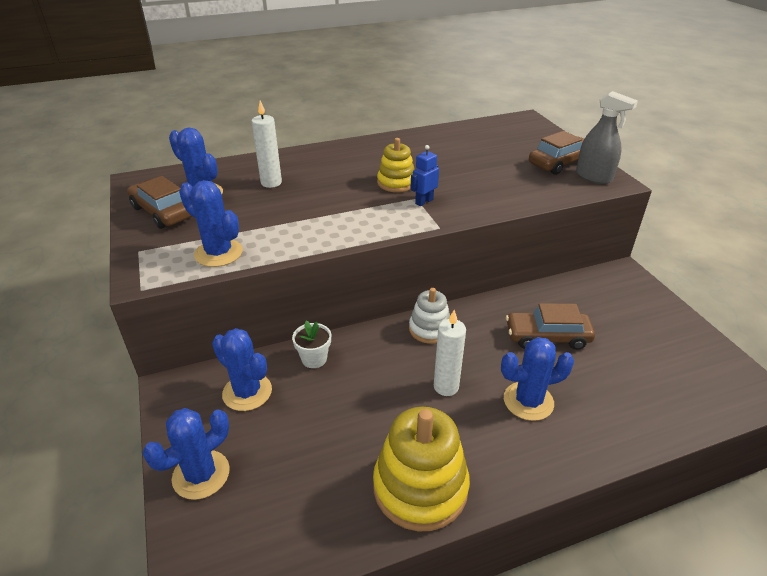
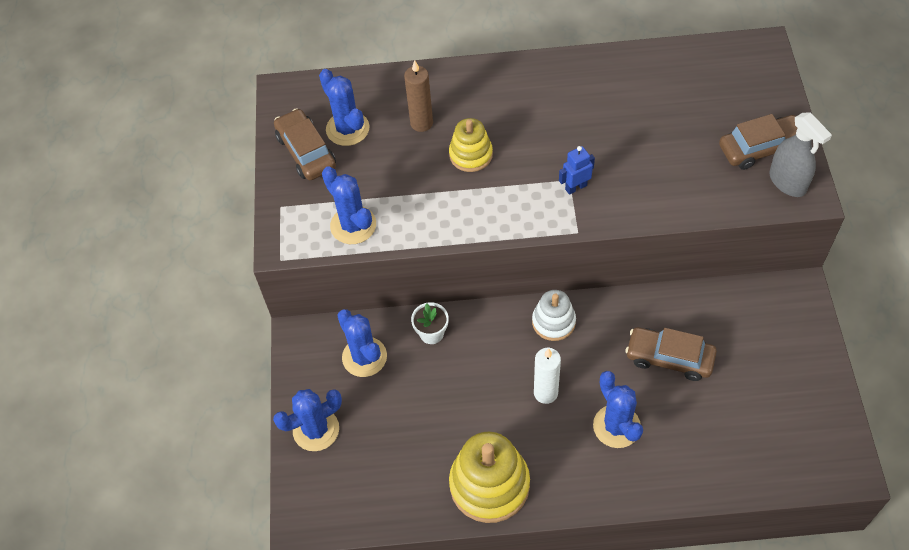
camera: 20 degrees right, 20 degrees up
(271, 183) = (421, 123): white candle -> brown candle
(396, 183) = (556, 149): yellow stacking toy -> yellow stacking toy (471, 154)
(528, 401) = (616, 426): blue cactus -> blue cactus turned 60 degrees clockwise

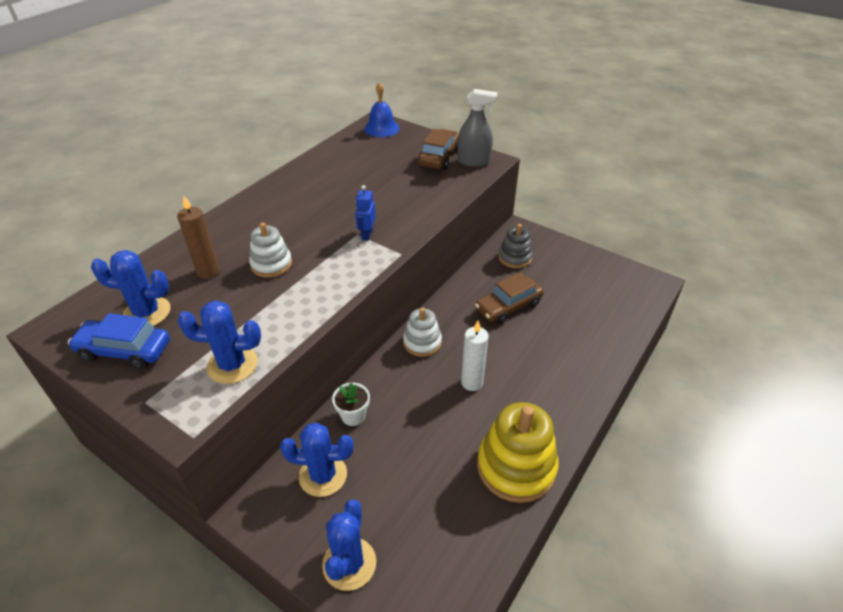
camera: 55 degrees left, 15 degrees down
(306, 152) = (125, 350): brown car -> blue car
(471, 154) = (271, 264): yellow stacking toy -> white stacking toy
(616, 426) = (533, 363): blue cactus -> none
(748, 316) = (515, 258): none -> grey stacking toy
(755, 61) = (381, 128): none -> blue bell

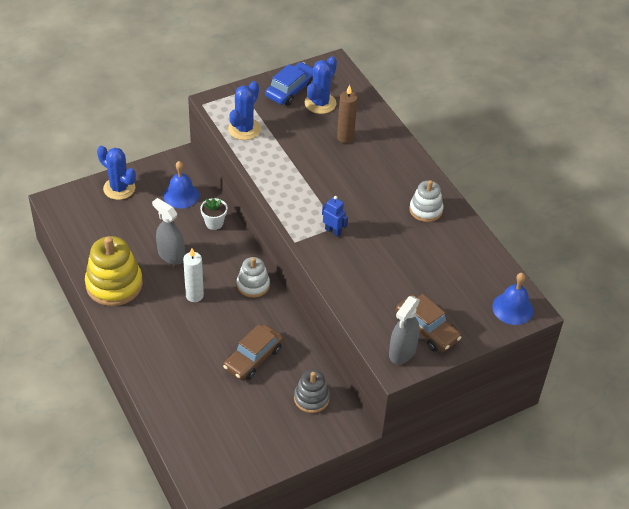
camera: 115 degrees right, 5 degrees up
(271, 264) = (332, 169): white stacking toy -> white stacking toy (426, 210)
(323, 475) = (181, 195): blue cactus -> blue bell
(431, 433) = (171, 255): none -> grey spray bottle
(508, 306) = (253, 358): brown car -> brown car turned 135 degrees counterclockwise

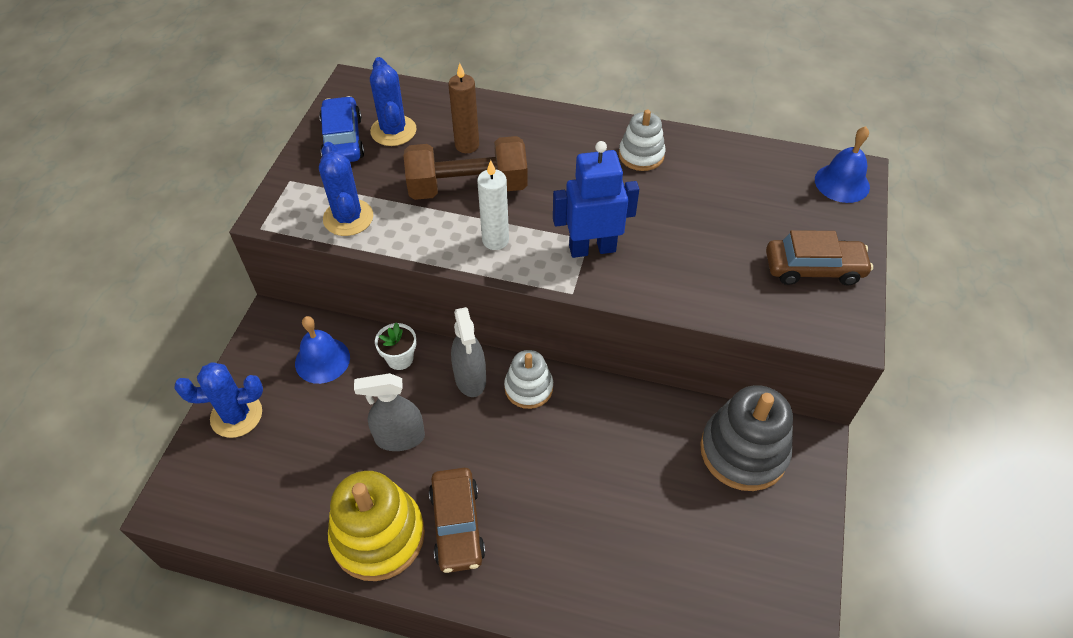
camera: 45 degrees left, 5 degrees up
(194, 295) = (485, 458): white candle -> white candle (495, 240)
(253, 358) = (635, 467): brown car -> brown car (457, 525)
(311, 398) = (743, 451): grey stacking toy -> grey stacking toy, size x1.70
(316, 157) = (468, 187): none -> brown dumbbell
(333, 231) = (592, 248): blue robot -> blue robot, size x1.87
(402, 352) = (830, 312): grey spray bottle -> grey spray bottle (470, 378)

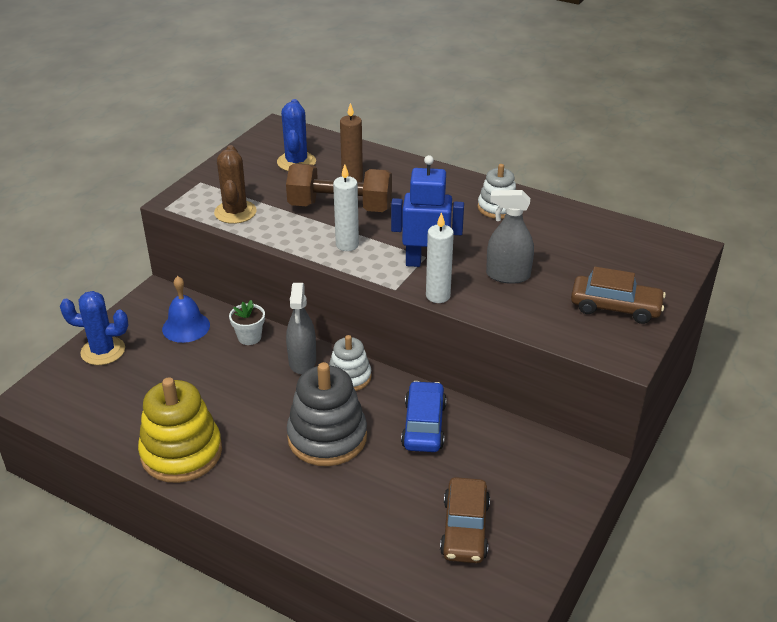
camera: 15 degrees right, 15 degrees down
(343, 140) = (253, 162): blue car -> blue car (424, 425)
(348, 218) = (235, 212): blue cactus -> brown cactus
(399, 438) = (226, 390): grey spray bottle -> grey spray bottle (507, 275)
(457, 525) = (249, 459): brown car -> brown car (464, 529)
(622, 293) = (438, 296): none -> white candle
(743, 451) = (522, 458): grey stacking toy -> grey stacking toy (327, 437)
(842, 183) = (671, 253): blue bell -> none

